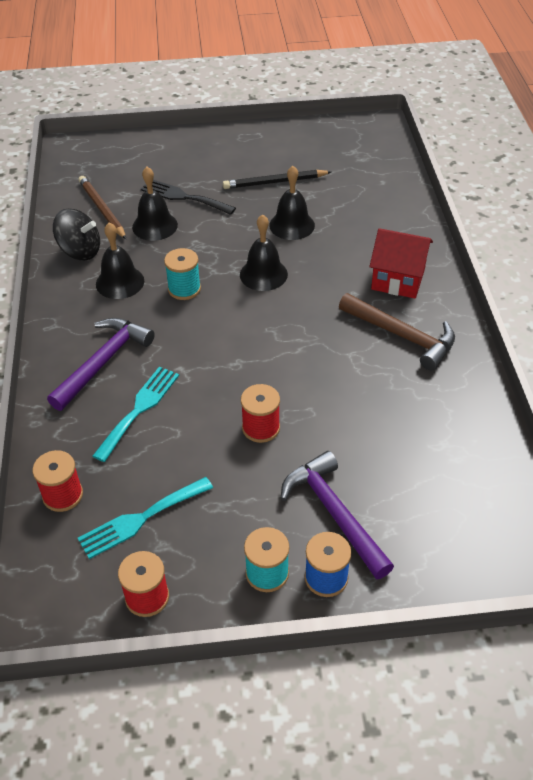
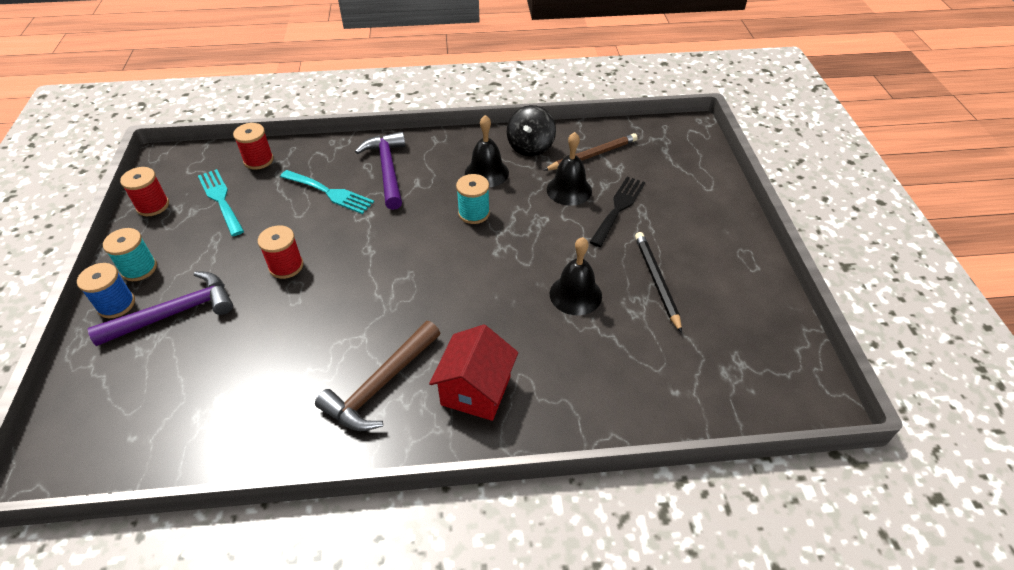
camera: 90 degrees right, 0 degrees up
(103, 362) = (387, 170): purple hammer -> purple hammer turned 135 degrees counterclockwise
(263, 274) = (492, 270): black bell -> none

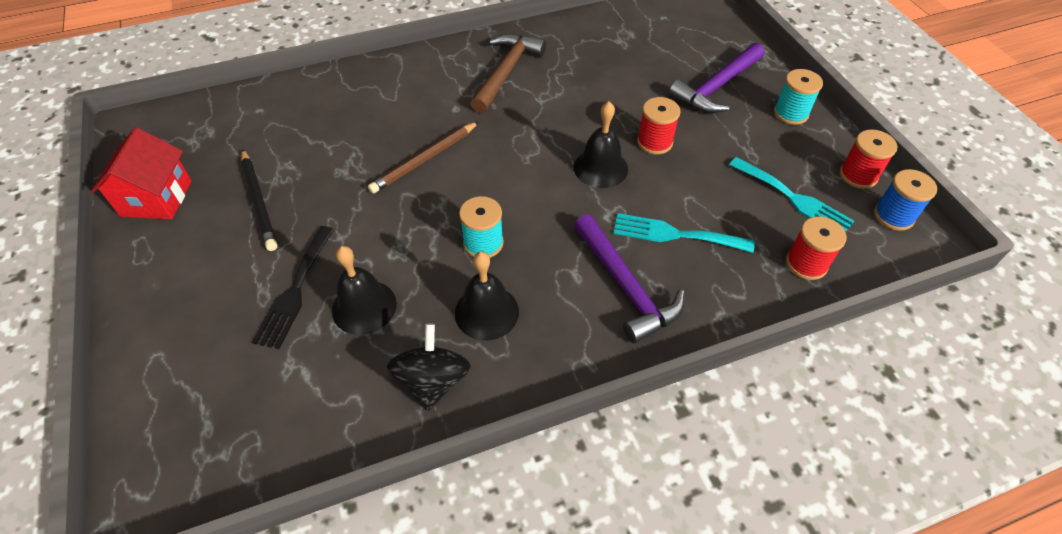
camera: 165 degrees right, 5 degrees up
(116, 304) = (773, 83): blue spool -> blue spool (893, 216)
(476, 390) = (428, 82): red house -> red house (156, 198)
(575, 294) = (348, 171): black bell -> black bell (600, 168)
(592, 155) = (331, 385): brown pencil -> brown pencil (424, 159)

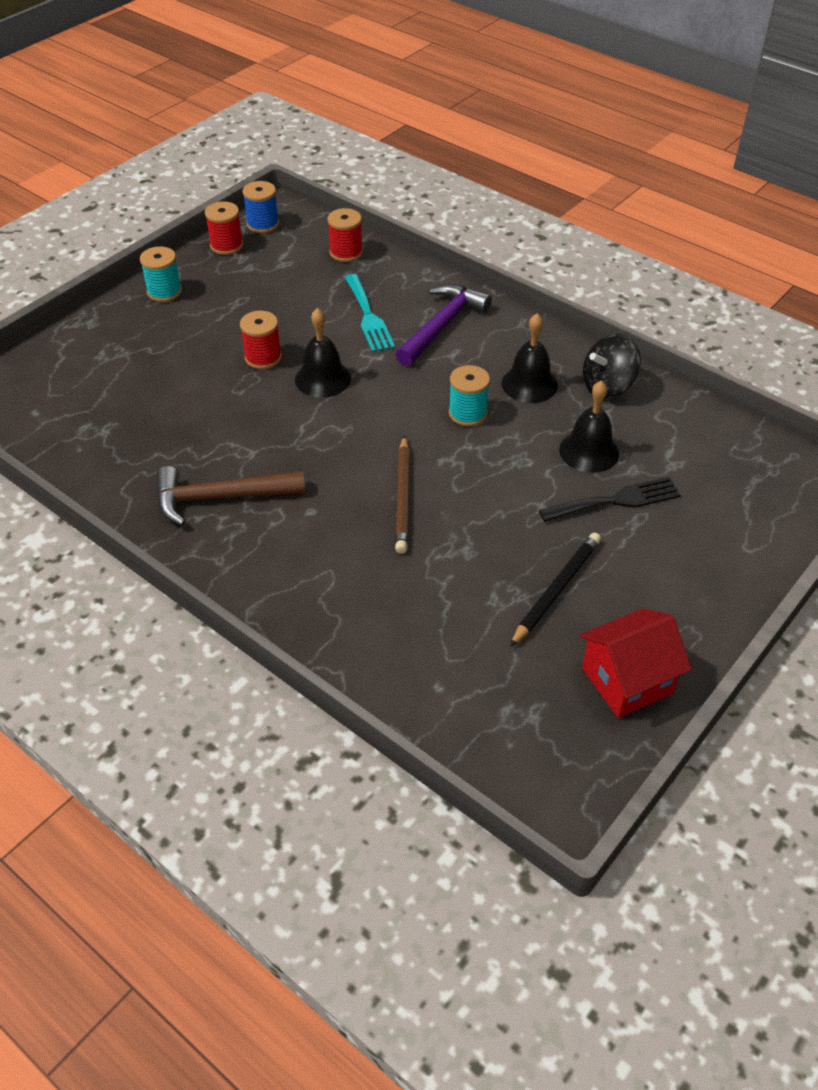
camera: 120 degrees left, 5 degrees down
(424, 159) = (403, 497): brown pencil -> brown pencil turned 75 degrees clockwise
(717, 87) = (150, 342): purple hammer -> none
(794, 198) = (279, 270): turquoise fork -> none

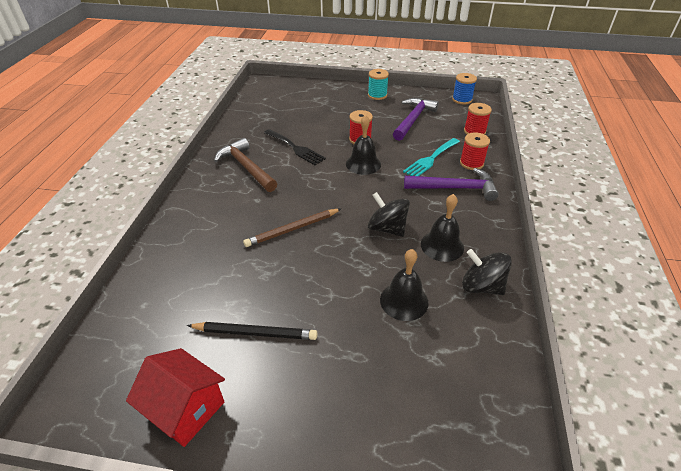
camera: 60 degrees right, 5 degrees down
(226, 245) = (431, 97): red spool -> red spool (471, 163)
(265, 289) = (413, 119): none -> purple hammer
(468, 413) = (387, 228): turquoise spool -> black spinning top
(616, 501) = (365, 335): black fork -> black fork (295, 148)

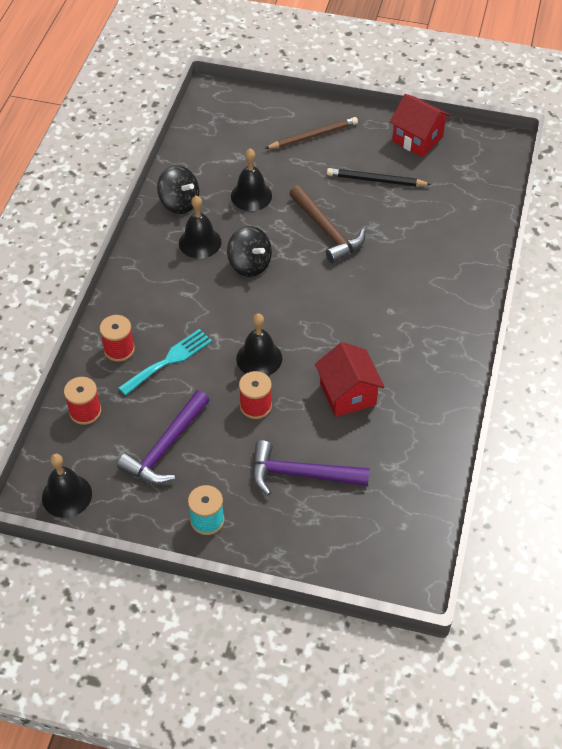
camera: 175 degrees left, 10 degrees up
(246, 167) = (410, 362): brown hammer -> brown hammer (327, 230)
(292, 229) = (348, 270): brown pencil -> brown pencil (313, 136)
(295, 148) = (347, 394): black fork -> red house
(455, 188) = (157, 311): purple hammer -> purple hammer (301, 474)
(462, 99) = (67, 495): blue spool -> black bell

